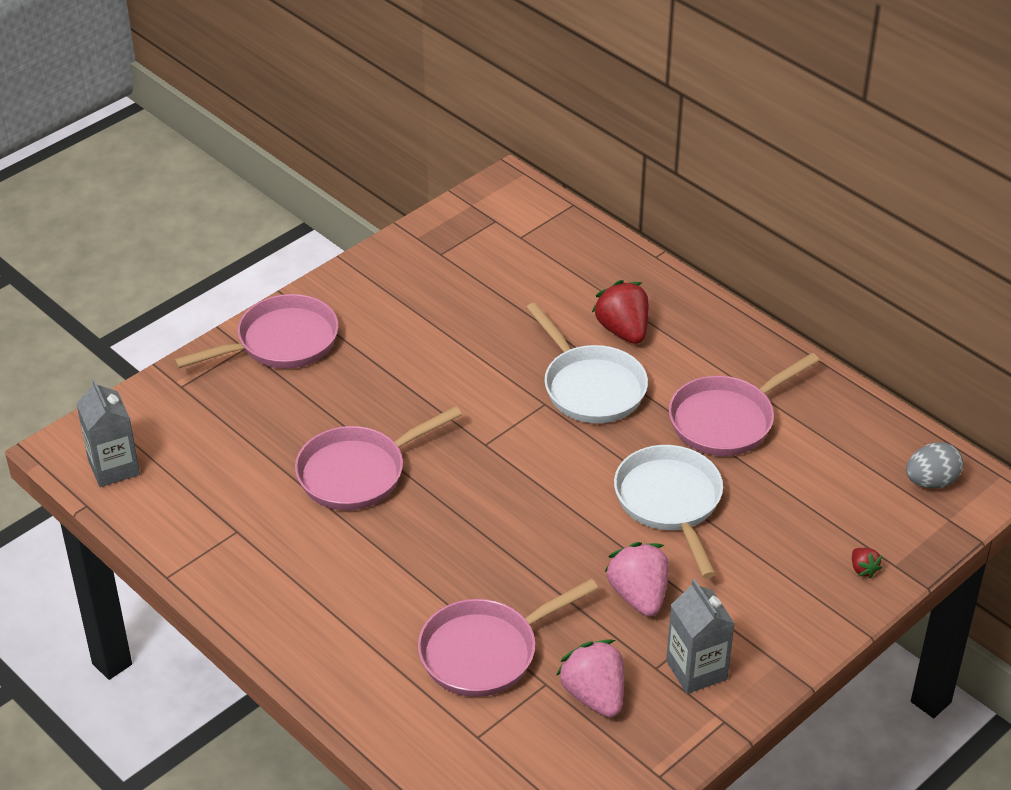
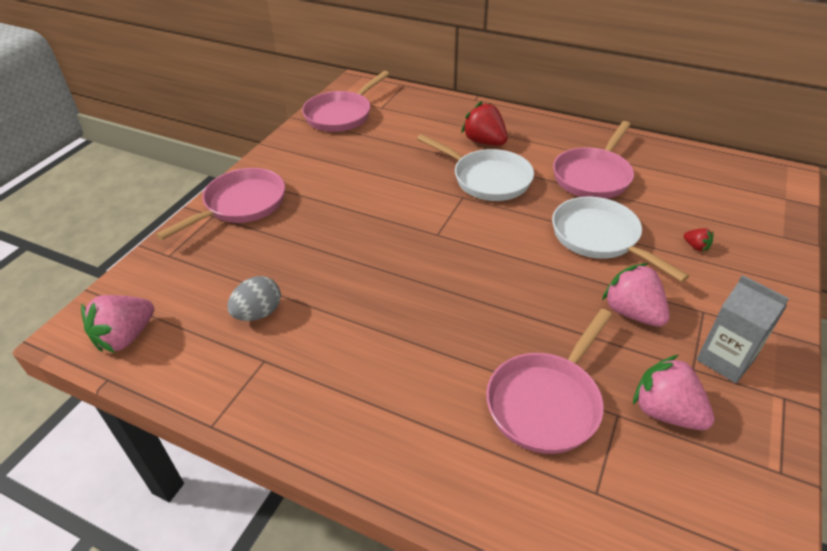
camera: 20 degrees left, 0 degrees up
(114, 467) = (126, 337): grey carton -> pink strawberry
(358, 472) = (349, 281): pink pan -> pink pan (341, 115)
(863, 569) = (767, 245): red strawberry -> red strawberry (696, 247)
(931, 482) = (752, 179): grey egg -> grey egg (258, 313)

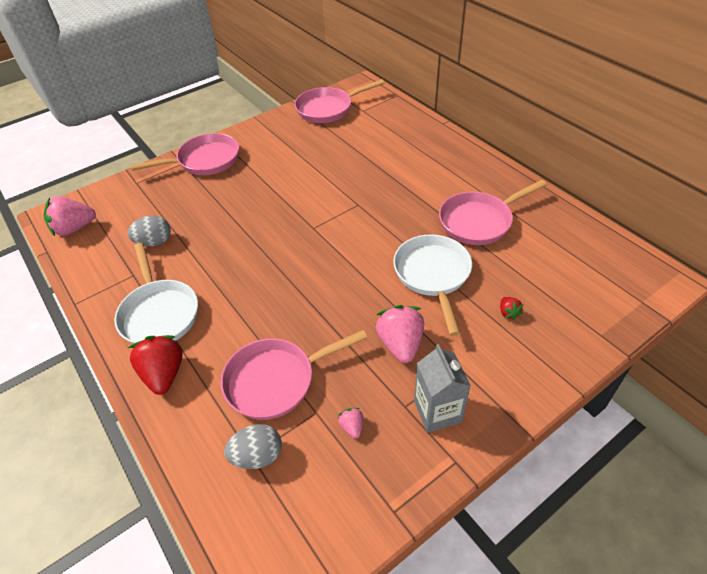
camera: 30 degrees right, 5 degrees up
(484, 142) = (416, 163): red strawberry -> red strawberry (164, 374)
(487, 179) = (390, 196): white pan -> white pan (159, 313)
(603, 489) = (257, 456): none -> grey egg
(665, 411) = (352, 427): pink strawberry -> pink strawberry, size x0.47

